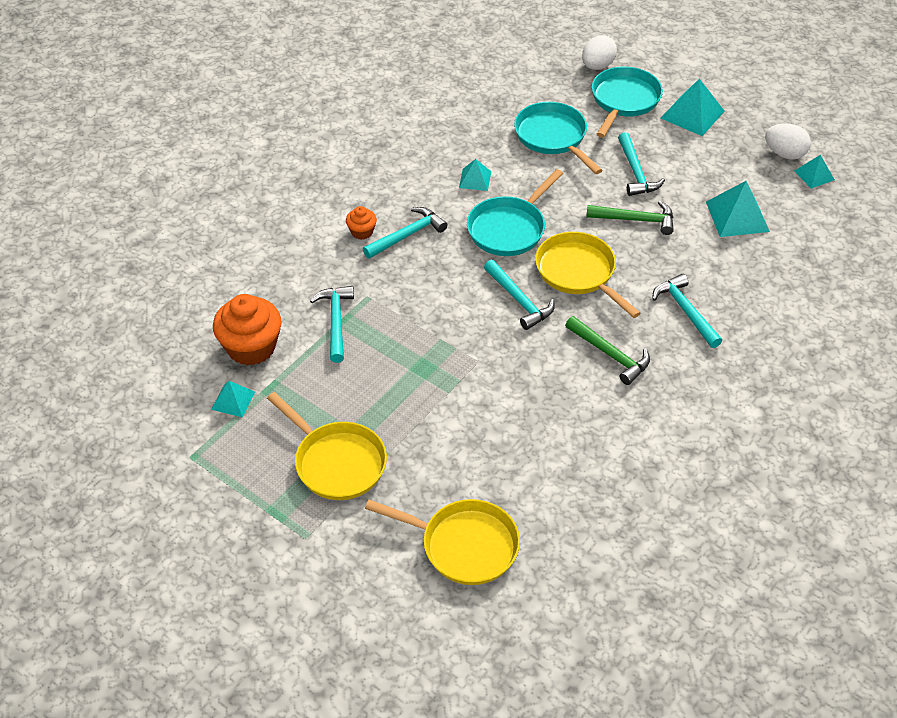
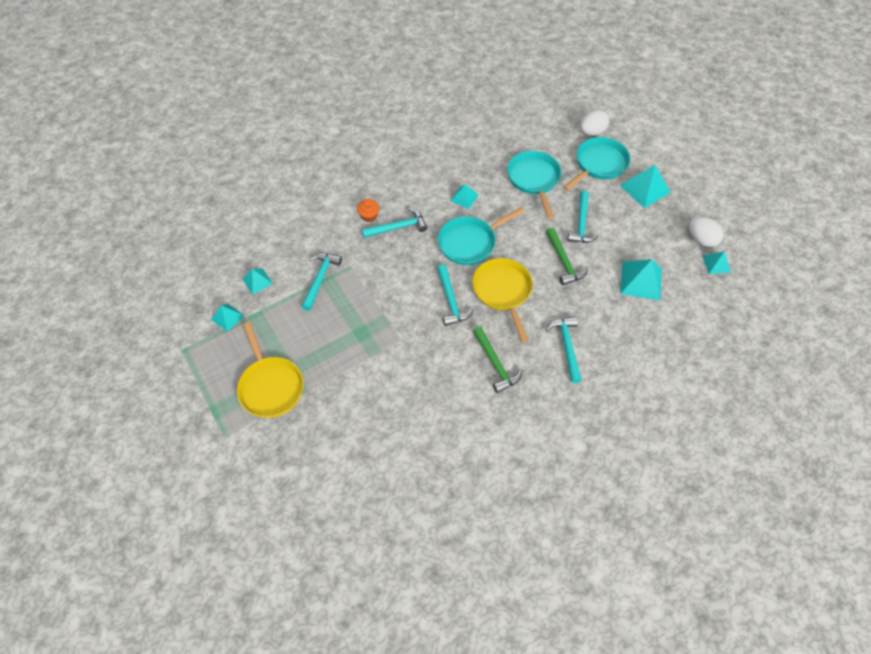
camera: 20 degrees right, 10 degrees up
(251, 347) = (257, 281): orange cupcake -> turquoise pyramid
(463, 545) = (324, 480): yellow pan -> none
(635, 220) = (563, 261): green hammer -> green hammer turned 45 degrees clockwise

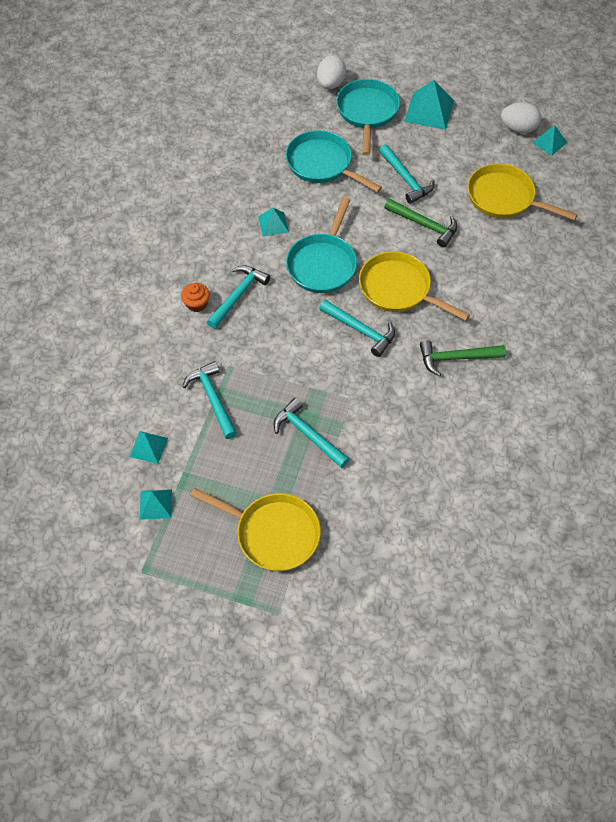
camera: 40 degrees left, 0 degrees up
(495, 364) = (456, 358): green hammer -> green hammer turned 150 degrees clockwise
(566, 346) = (500, 299): turquoise hammer -> turquoise hammer (308, 435)
(641, 280) = (504, 198): turquoise pyramid -> yellow pan

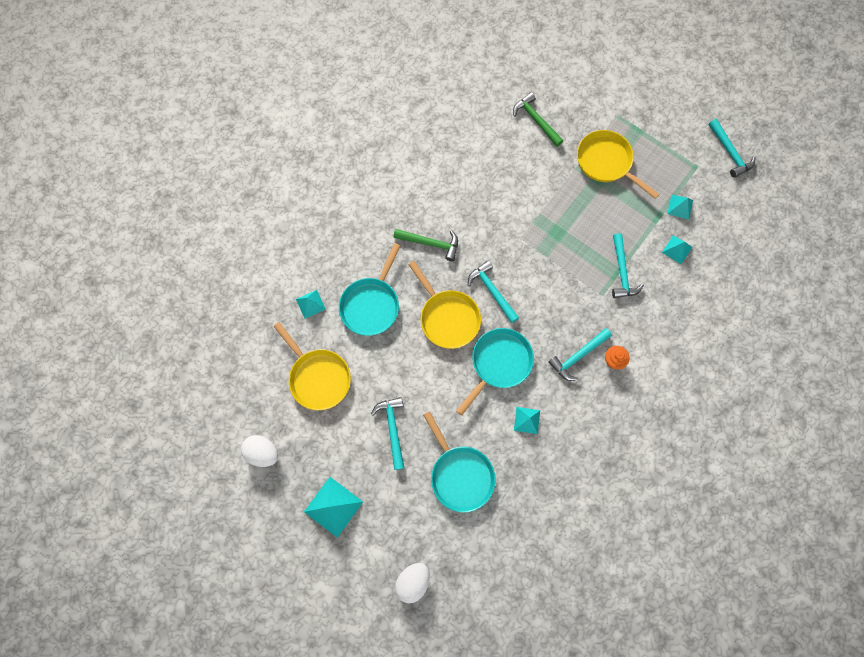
camera: 160 degrees left, 15 degrees up
(308, 435) = (561, 221): turquoise hammer -> turquoise hammer (729, 152)
(367, 113) = (393, 526): turquoise pan -> turquoise pan (371, 304)
(424, 225) = (399, 373): green hammer -> green hammer (536, 120)
(549, 142) = (244, 425): turquoise pyramid -> turquoise pyramid (310, 304)

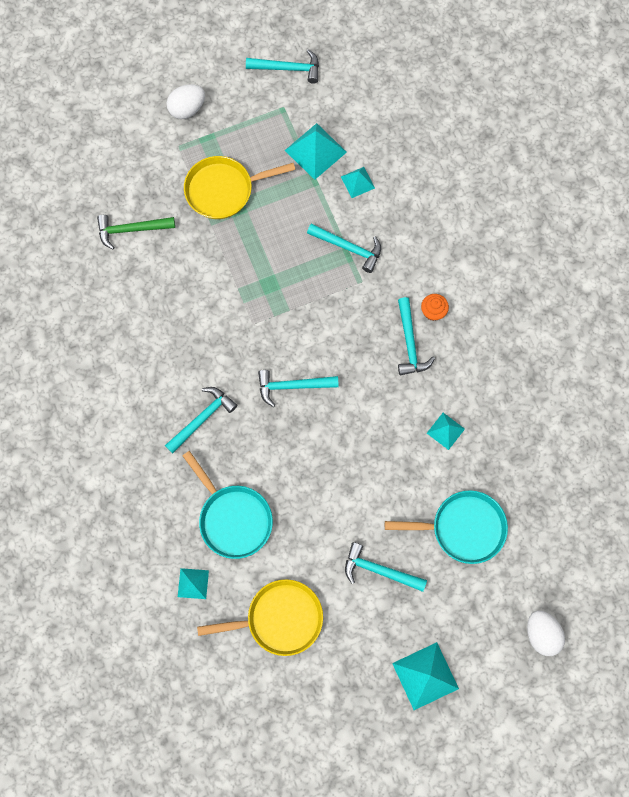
camera: 60 degrees left, 0 degrees up
(263, 452) = (327, 721): white egg -> white egg (187, 109)
(430, 243) = (202, 418): green hammer -> turquoise hammer
(447, 317) = (294, 447): yellow pan -> none
(498, 363) = (372, 424): turquoise pan -> none
(680, 207) = (315, 151): turquoise pyramid -> turquoise pyramid, size x1.71

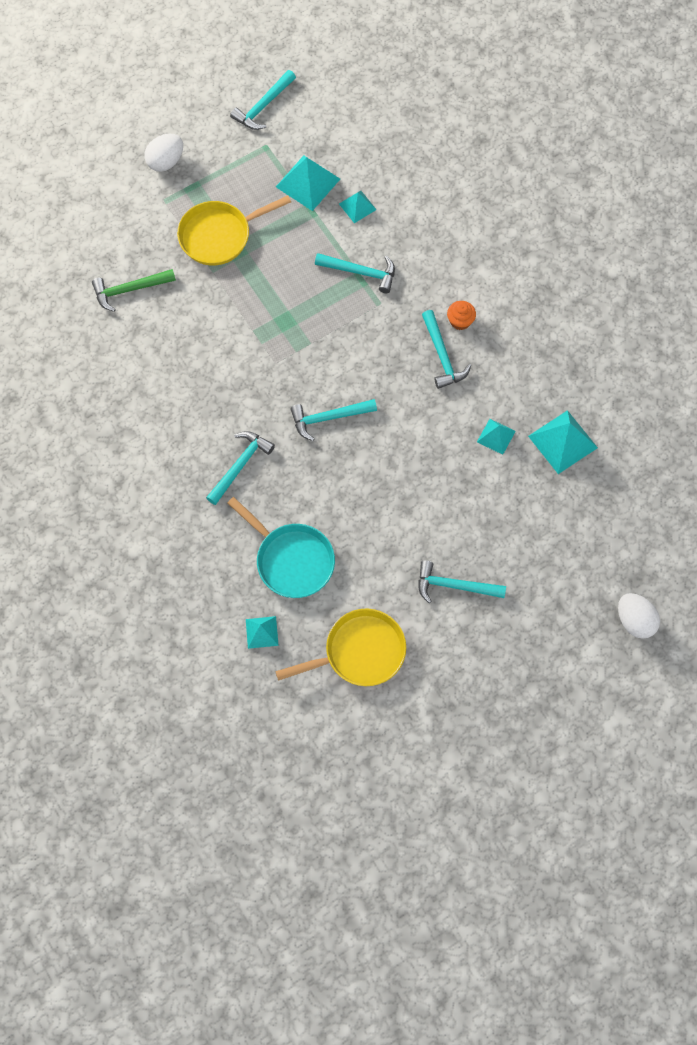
camera: 10 degrees left, 5 degrees down
(288, 68) = (263, 106): turquoise hammer -> turquoise hammer turned 135 degrees clockwise
(425, 676) = (522, 683): turquoise pyramid -> turquoise pyramid (562, 442)
(463, 528) = (533, 529): turquoise pan -> none

